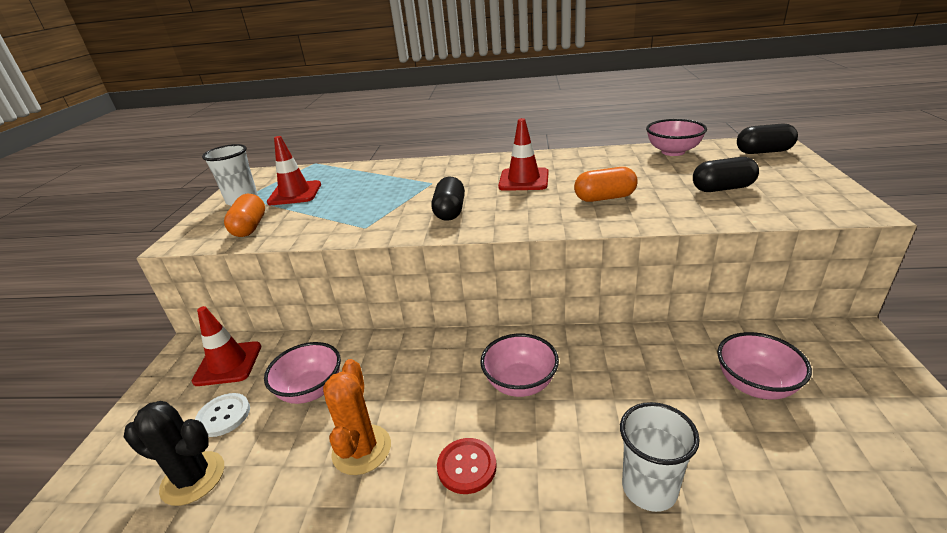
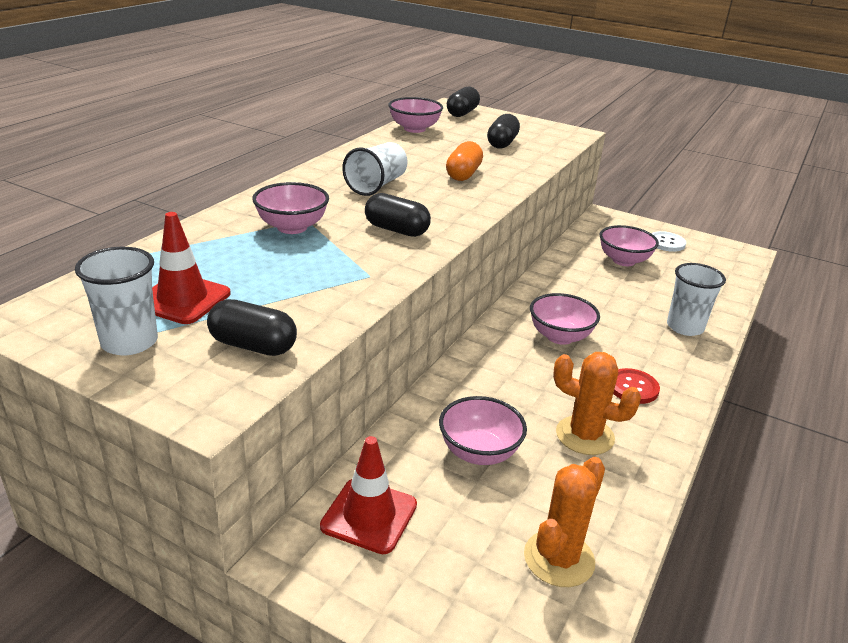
camera: 70 degrees left, 0 degrees up
(193, 478) = (559, 558): black cactus -> orange cactus
(223, 416) = (472, 527): white button -> white button (666, 243)
(250, 227) = (253, 346): orange capsule -> black capsule
(415, 183) = (292, 227): none -> pink bowl
(523, 180) = (376, 185): red traffic cone -> white cup

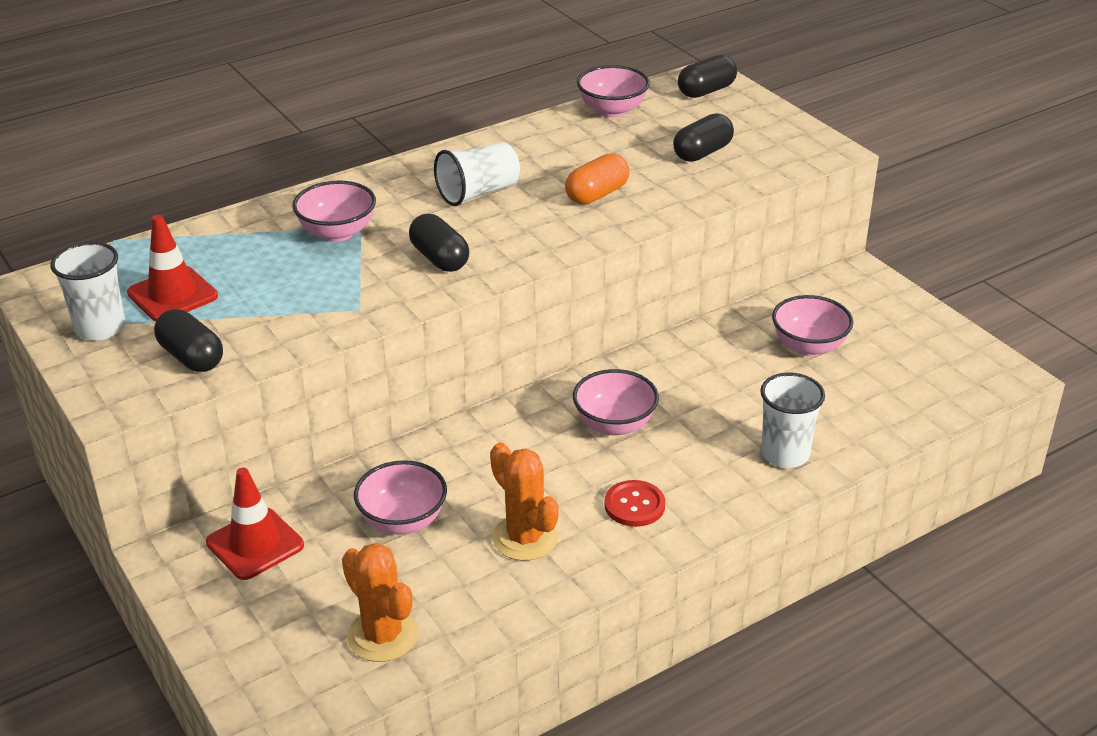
camera: 30 degrees right, 5 degrees up
(559, 558) = (382, 636): orange cactus -> orange cactus turned 75 degrees clockwise
(666, 243) = (903, 334): white button -> none

